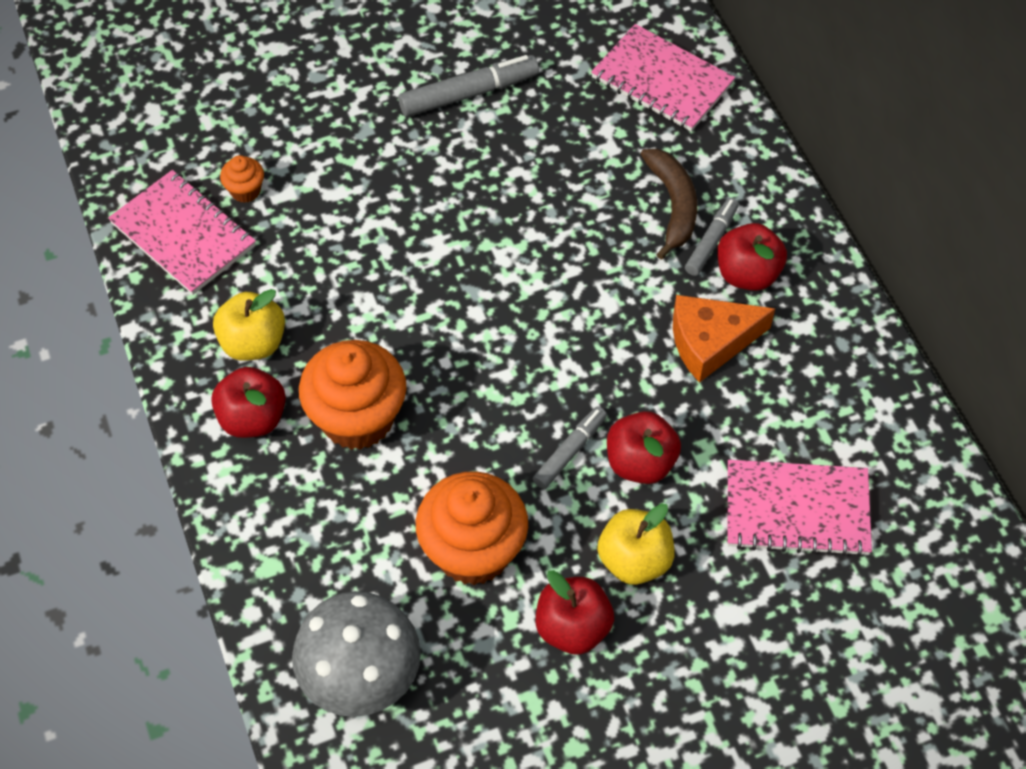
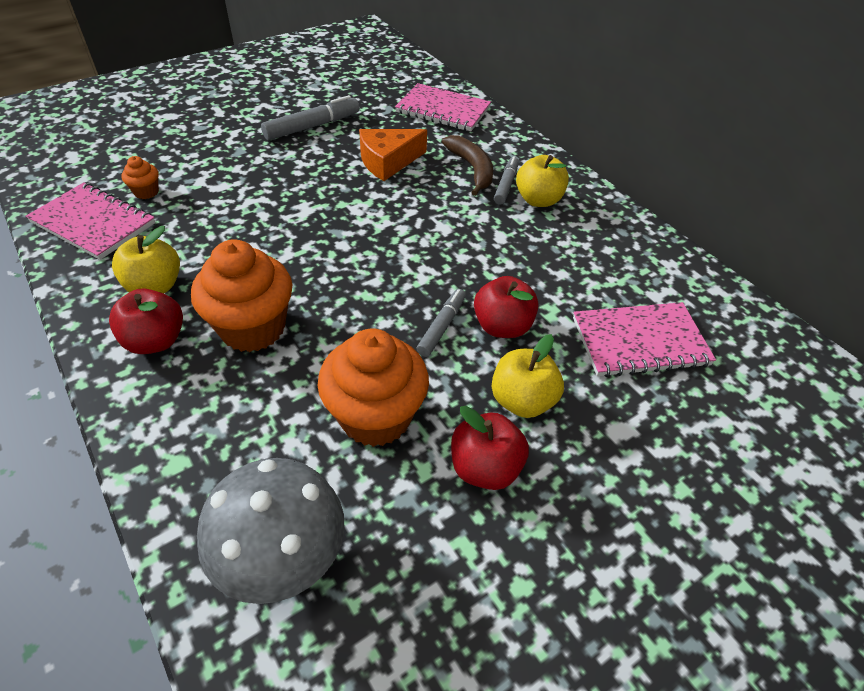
camera: 15 degrees left, 10 degrees down
(710, 342) = (528, 241): orange cheese -> orange cheese (388, 161)
(747, 274) = (538, 200): red apple -> yellow apple

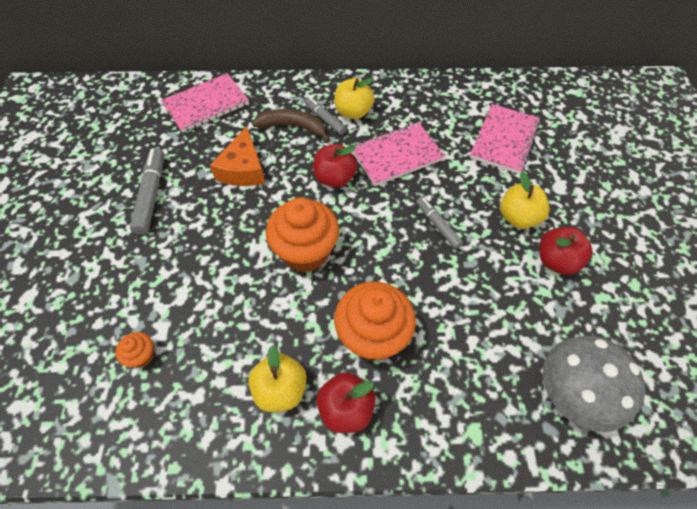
camera: 55 degrees left, 10 degrees up
(93, 223) = (155, 415): pink notebook -> pink notebook (397, 155)
(375, 416) = (493, 297): orange cupcake -> orange cupcake (305, 252)
(502, 326) = (455, 195): red apple -> red apple (334, 178)

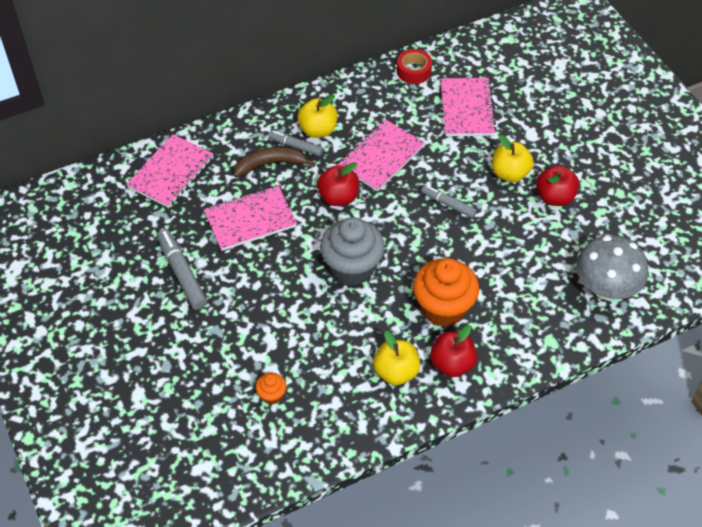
camera: 25 degrees left, 5 degrees down
(243, 169) = (250, 220): orange cheese -> pink notebook
(305, 252) = (352, 268): orange cupcake -> grey cupcake
(470, 91) = (414, 71): none -> red tape

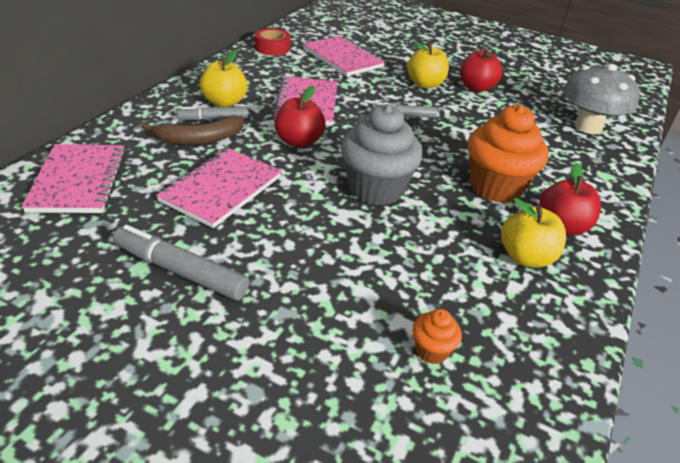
camera: 40 degrees left, 15 degrees down
(270, 164) = (199, 139): brown banana -> brown banana turned 150 degrees counterclockwise

